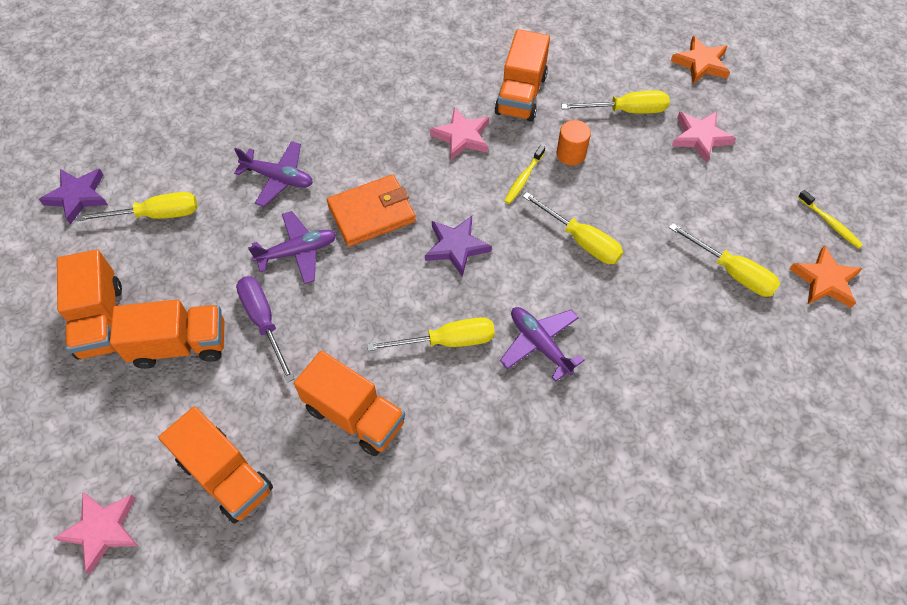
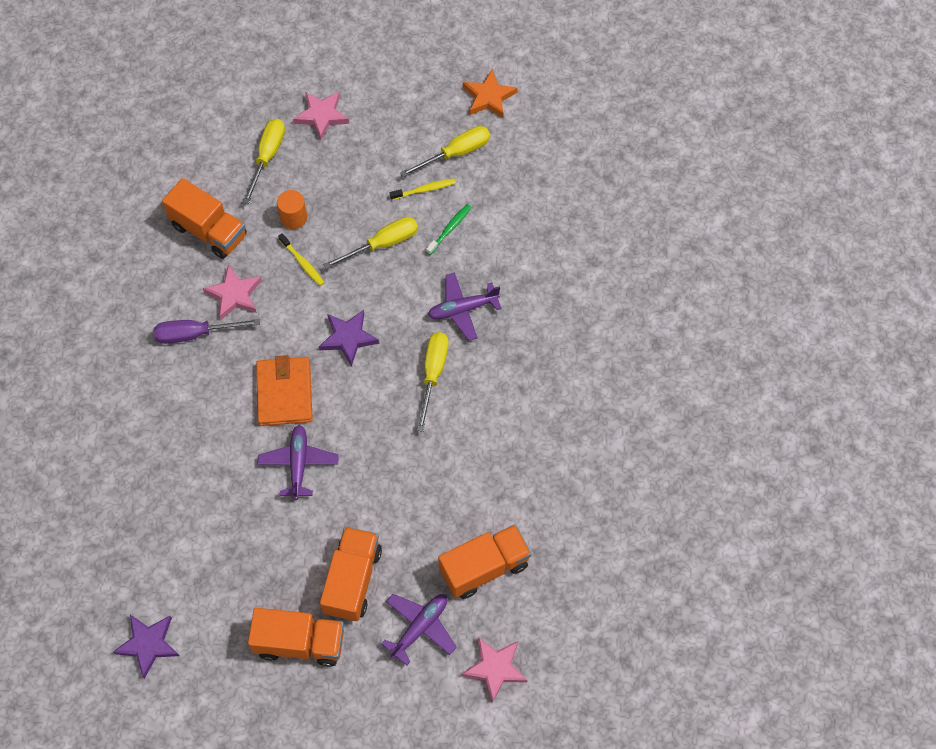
camera: 70 degrees left, 5 degrees up
(156, 215) = (203, 576): yellow screwdriver -> none
(263, 322) = (358, 508): purple screwdriver -> purple screwdriver (195, 334)
(278, 178) = (209, 460): purple plane -> purple plane (420, 627)
(354, 415) = (470, 460): orange truck -> none
(633, 297) = (449, 229): none -> green toothbrush
(701, 63) = (244, 79): orange star -> none
(830, 223) = (442, 68): yellow toothbrush -> yellow toothbrush (424, 190)

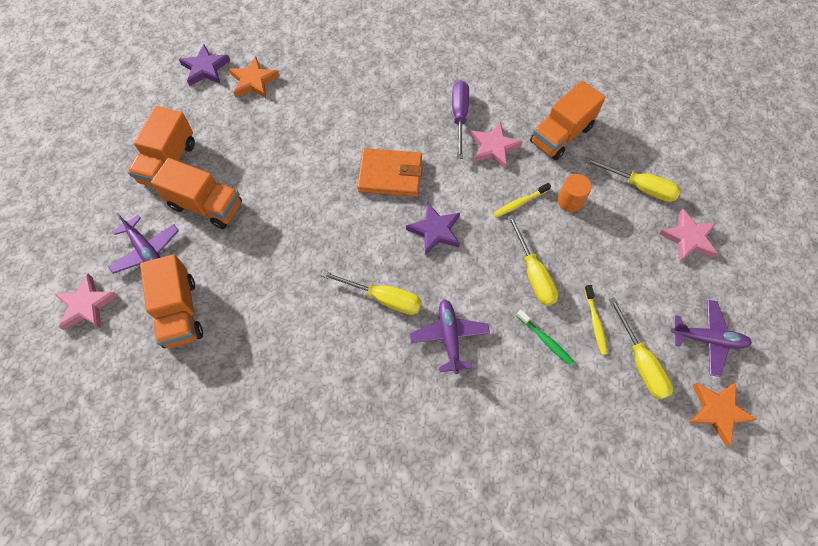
camera: 100 degrees right, 0 degrees up
(164, 577) = (254, 81): none -> orange star
(298, 464) = (321, 178): purple plane -> purple plane (708, 339)

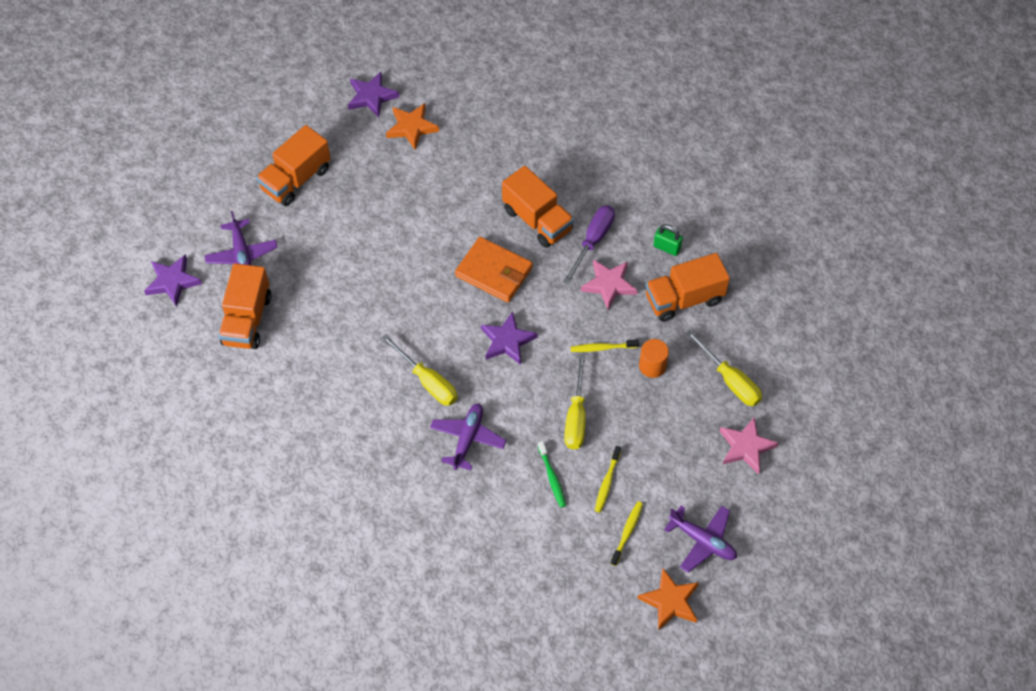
camera: 25 degrees right, 5 degrees down
(86, 305) = (172, 281): pink star -> purple star
(206, 205) = (311, 233): orange truck -> orange truck (537, 220)
(522, 99) = (667, 247): none -> green padlock
(640, 362) = (627, 532): yellow screwdriver -> yellow toothbrush

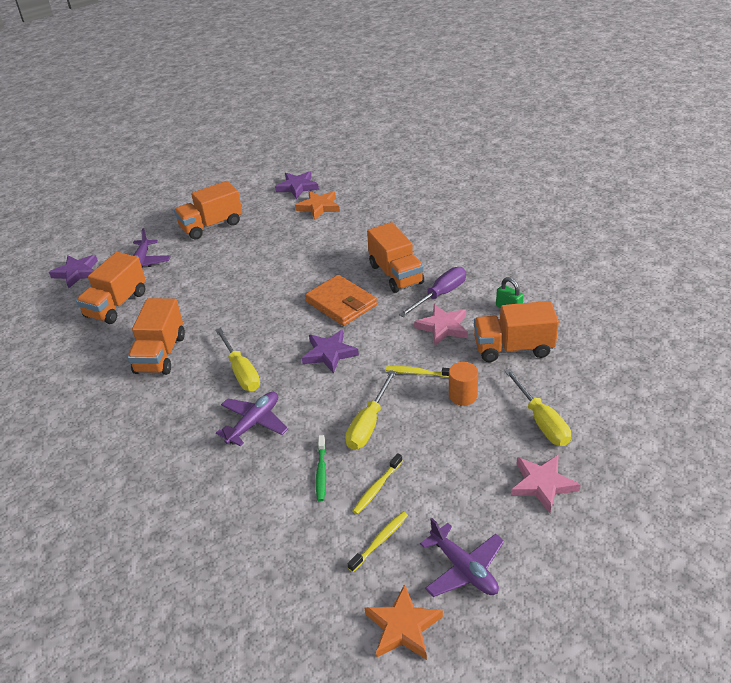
camera: 20 degrees right, 20 degrees down
(332, 376) = (160, 354): none -> orange truck

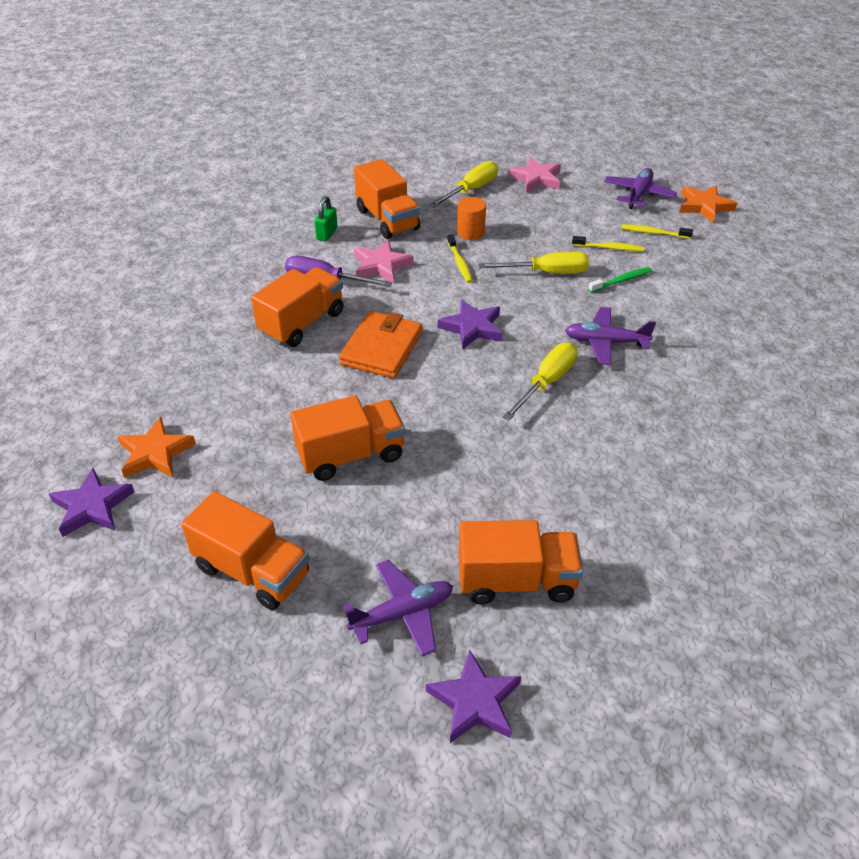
camera: 120 degrees left, 5 degrees up
(160, 354) = (572, 468): orange truck -> orange truck (351, 455)

